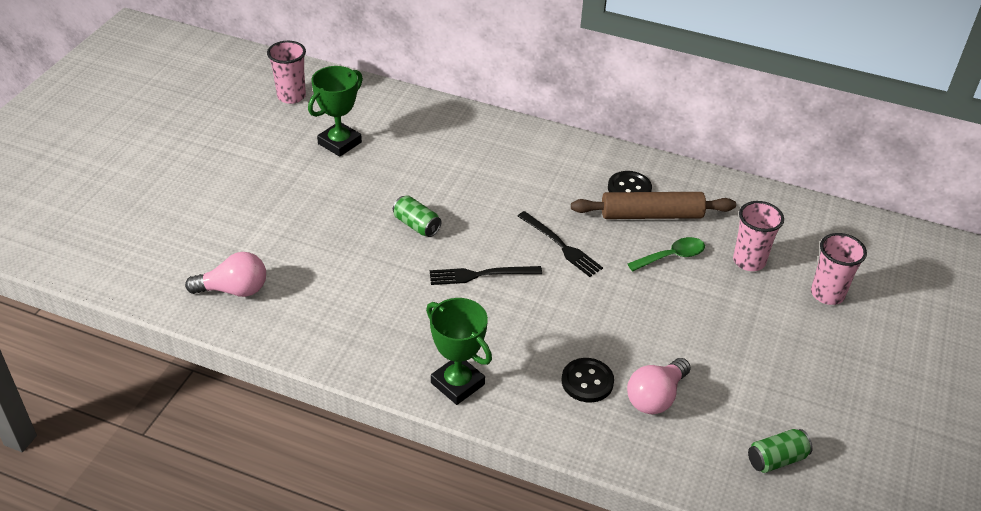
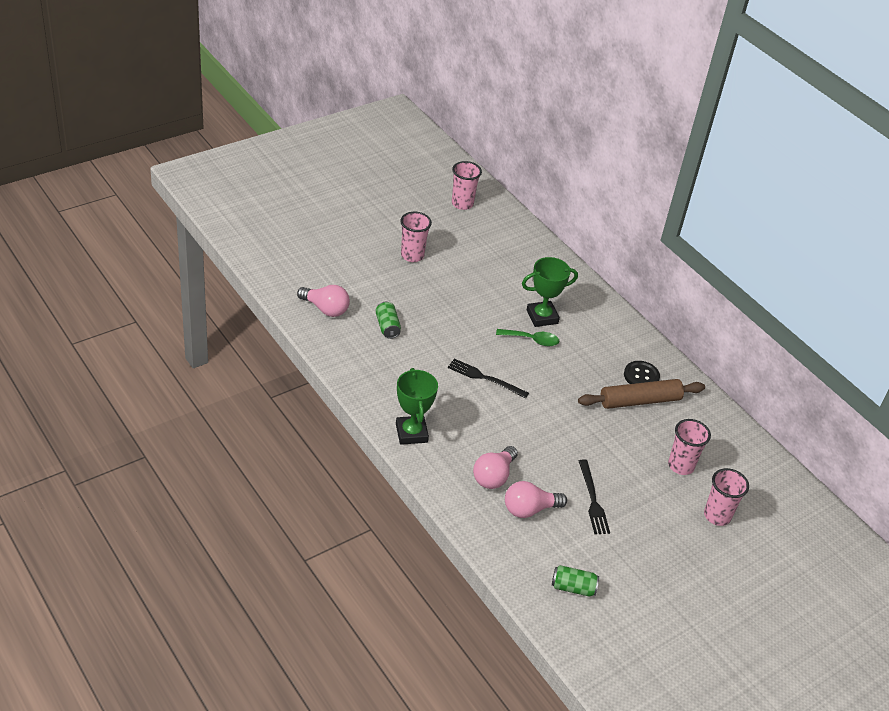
camera: 30 degrees right, 0 degrees up
(284, 178) = (412, 255): none -> pink cup
(339, 143) = (467, 250): green trophy -> green trophy (542, 317)
(416, 225) = (471, 327): green can -> green can (387, 327)
(561, 246) = (556, 388): black fork -> black fork (592, 500)
(587, 381) = (493, 476): black button -> pink light bulb
(651, 215) = (640, 401): brown rolling pin -> brown rolling pin turned 45 degrees counterclockwise
(672, 256) = (627, 434): green spoon -> green spoon (532, 340)

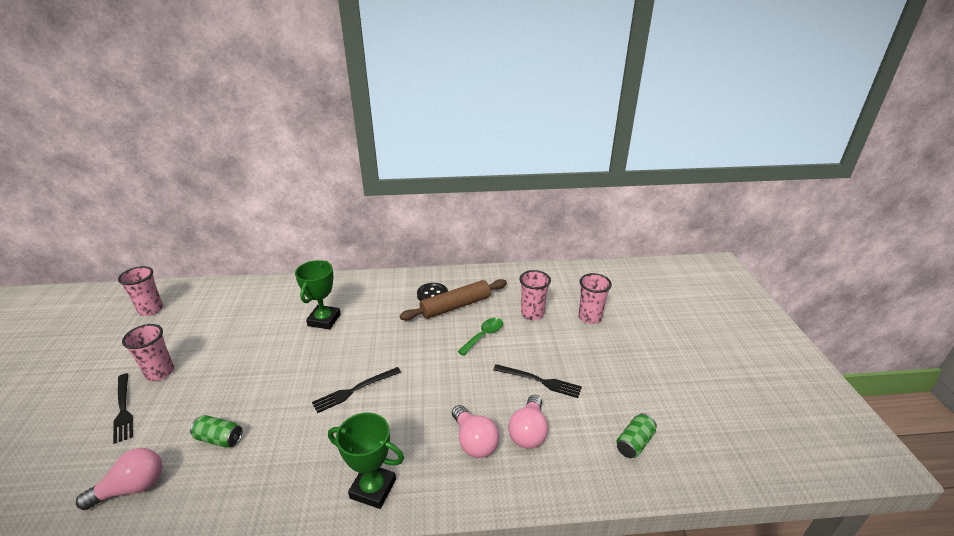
camera: 55 degrees left, 10 degrees down
(371, 260) = (123, 409): none -> black fork
(532, 340) = (342, 337): green spoon -> green spoon (484, 335)
(640, 401) = (455, 306): brown rolling pin -> brown rolling pin turned 45 degrees clockwise

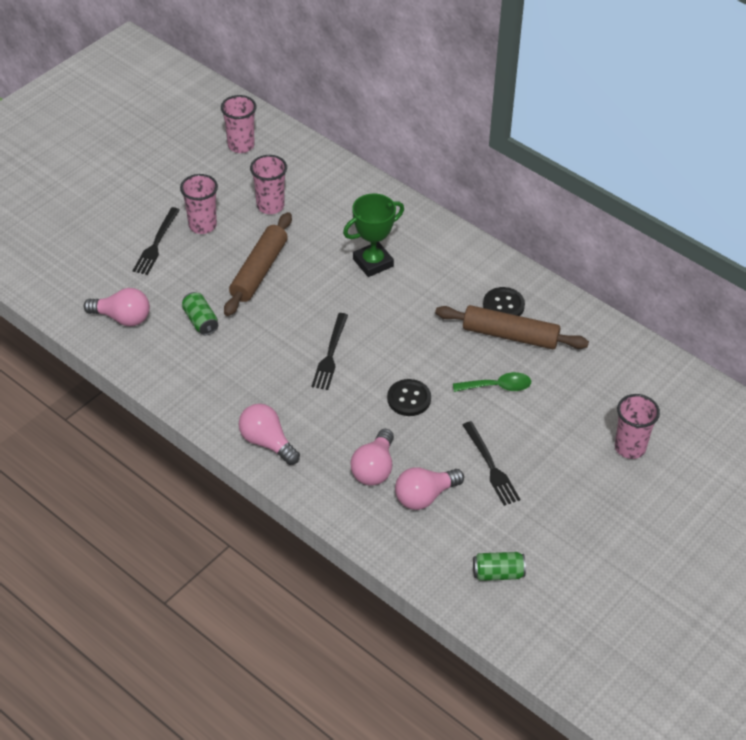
camera: 45 degrees right, 15 degrees up
(240, 373) = (259, 271): none -> brown rolling pin
(354, 390) = (330, 354): black fork -> black fork turned 90 degrees counterclockwise
(373, 489) = (267, 442): green trophy -> pink light bulb
(441, 379) = (409, 399): none -> black button
(532, 314) = (575, 400): pink cup -> pink cup (270, 206)

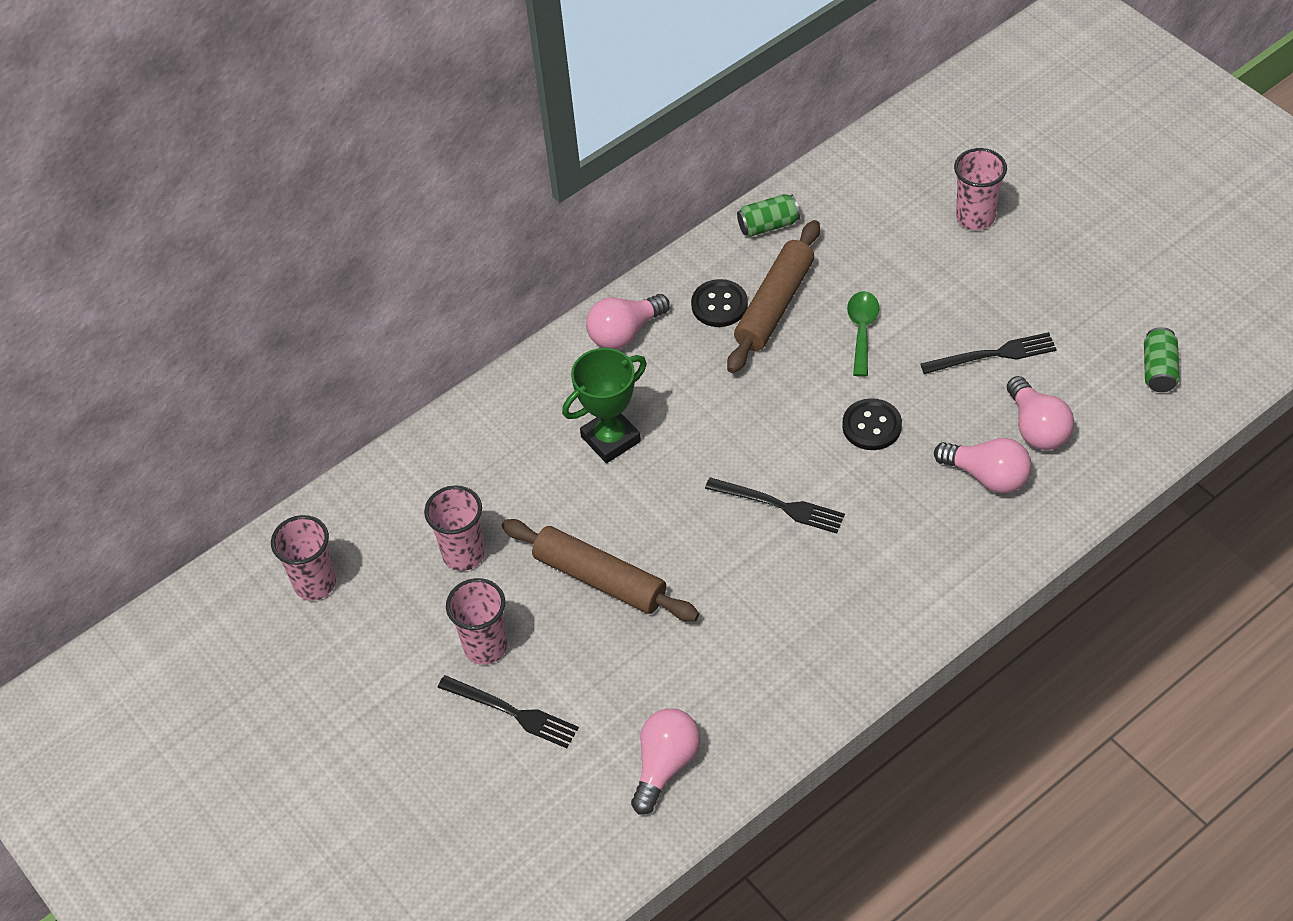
camera: 75 degrees left, 5 degrees up
(200, 321) = (689, 660): green can -> green can (768, 225)
(267, 442) = (931, 593): pink light bulb -> pink light bulb (625, 333)
(373, 263) = (610, 439): green trophy -> green trophy turned 75 degrees clockwise

